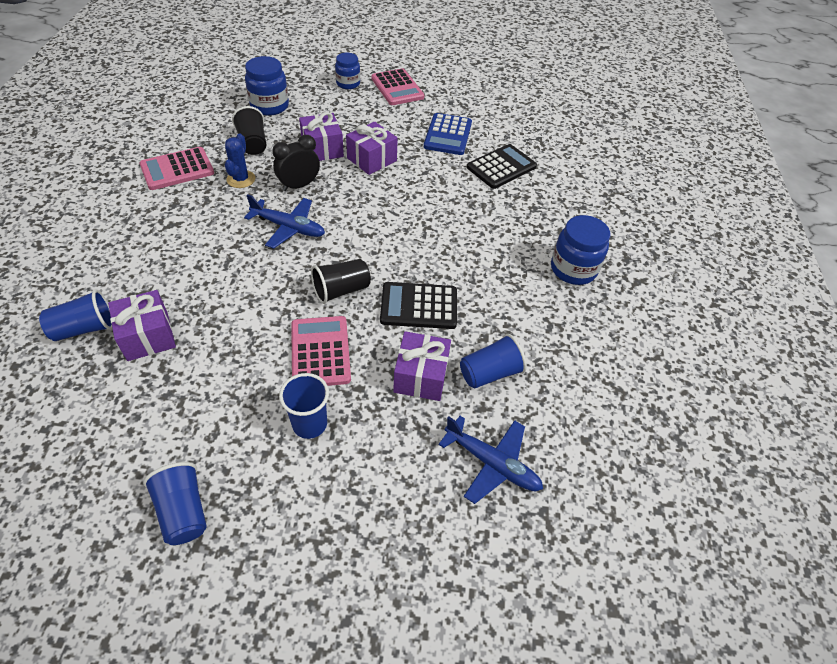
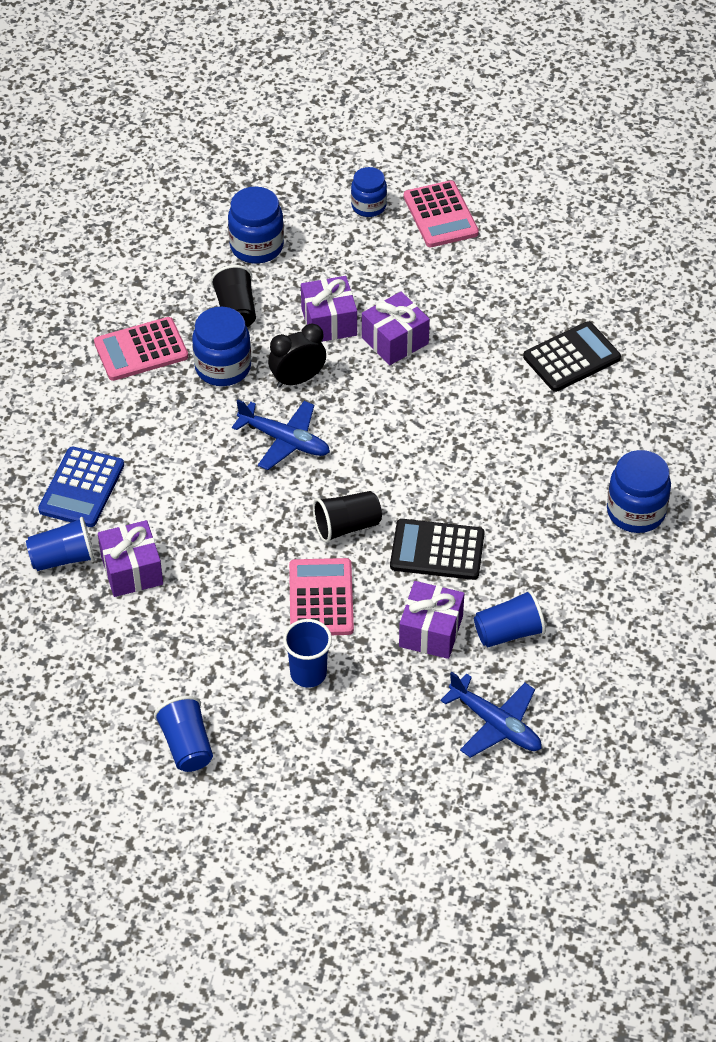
camera: 10 degrees right, 0 degrees up
(241, 179) = (223, 367): blue cactus -> blue jar
(448, 135) = (504, 302): blue calculator -> blue calculator (81, 488)

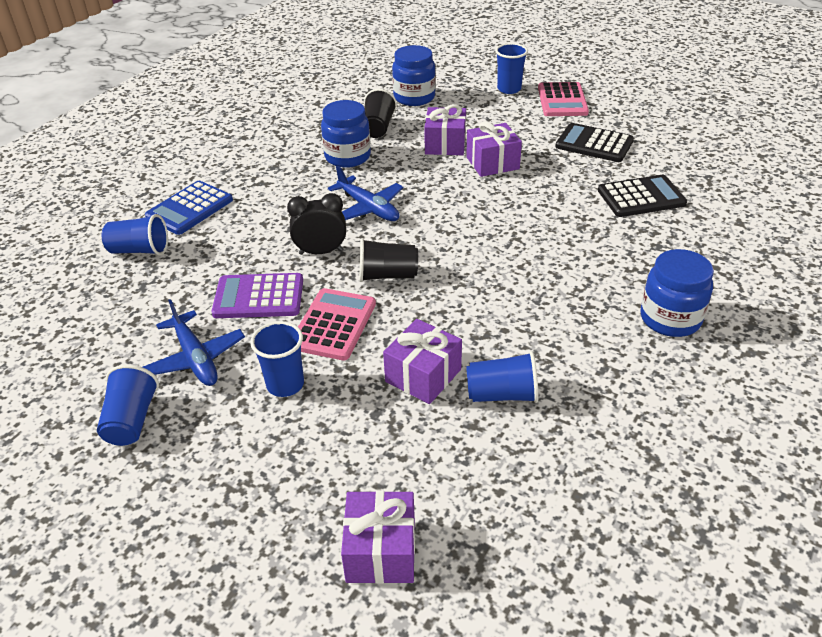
camera: 20 degrees right, 10 degrees down
(132, 570) = (187, 270): purple gift -> purple gift (381, 551)
(141, 350) = (294, 138): pink calculator -> none
(228, 585) = (259, 297): none -> purple calculator
(298, 379) = (401, 173): black clock -> black clock (321, 252)
(368, 206) = (509, 89): blue jar -> blue cup
(437, 550) = (461, 310): black calculator -> black calculator (594, 144)
(495, 724) = (451, 481): blue plane -> blue plane (195, 358)

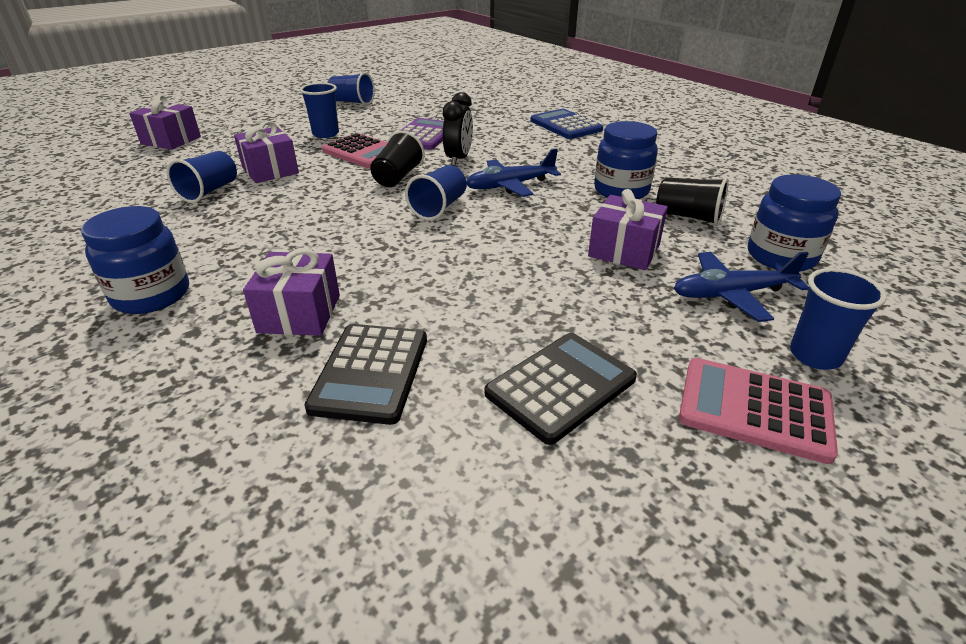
camera: 110 degrees right, 5 degrees down
(139, 250) = (519, 110): blue cup -> blue cup (439, 208)
(195, 358) = (383, 116): blue plane -> blue plane (732, 294)
(492, 163) = (555, 272): purple gift -> purple gift (299, 313)

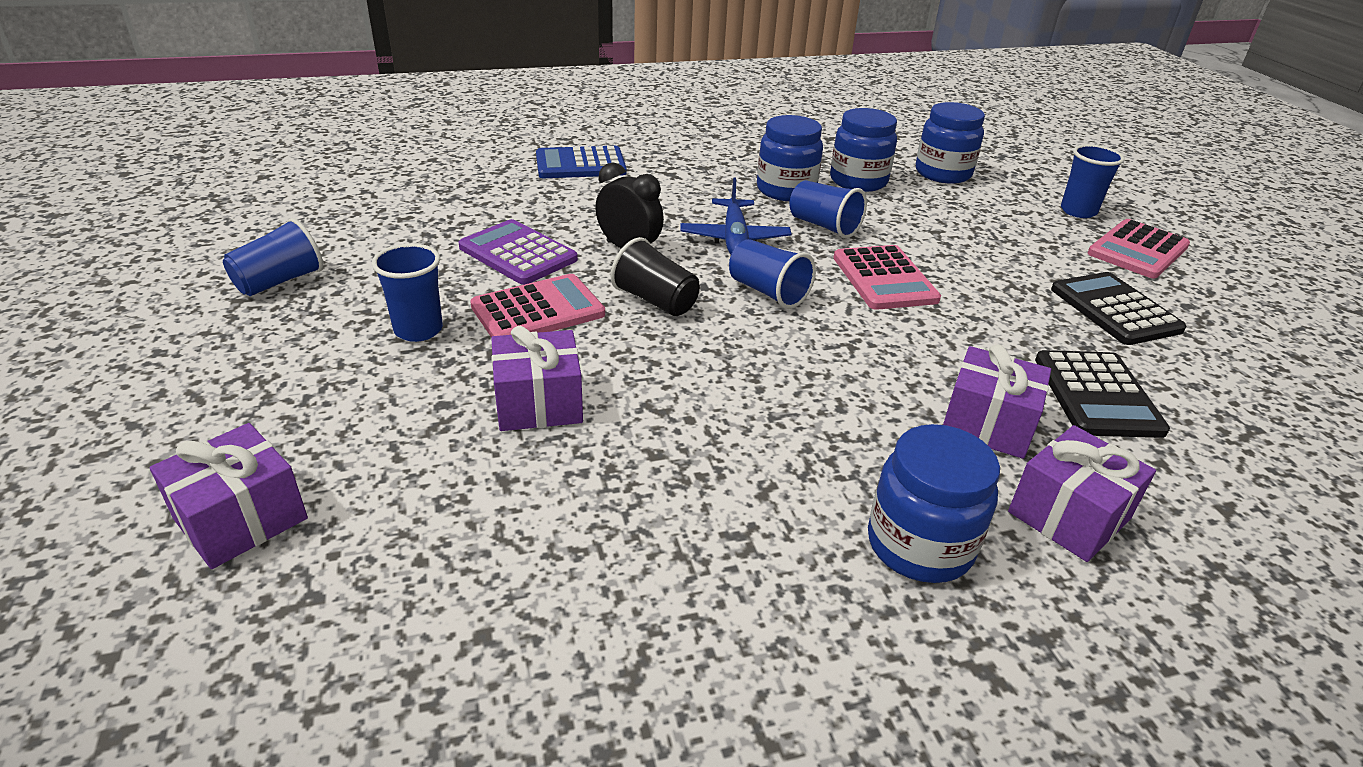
camera: 70 degrees left, 0 degrees up
(209, 191) = (581, 475): blue cup -> blue cup (823, 226)
(370, 373) = (1097, 395): black calculator -> black calculator turned 60 degrees clockwise
(503, 248) = (884, 279): none -> pink calculator
(624, 250) = (910, 225): purple gift -> purple gift (1069, 515)
(688, 217) = (858, 181): black cup -> blue jar
(732, 294) = (995, 209): blue plane -> none

